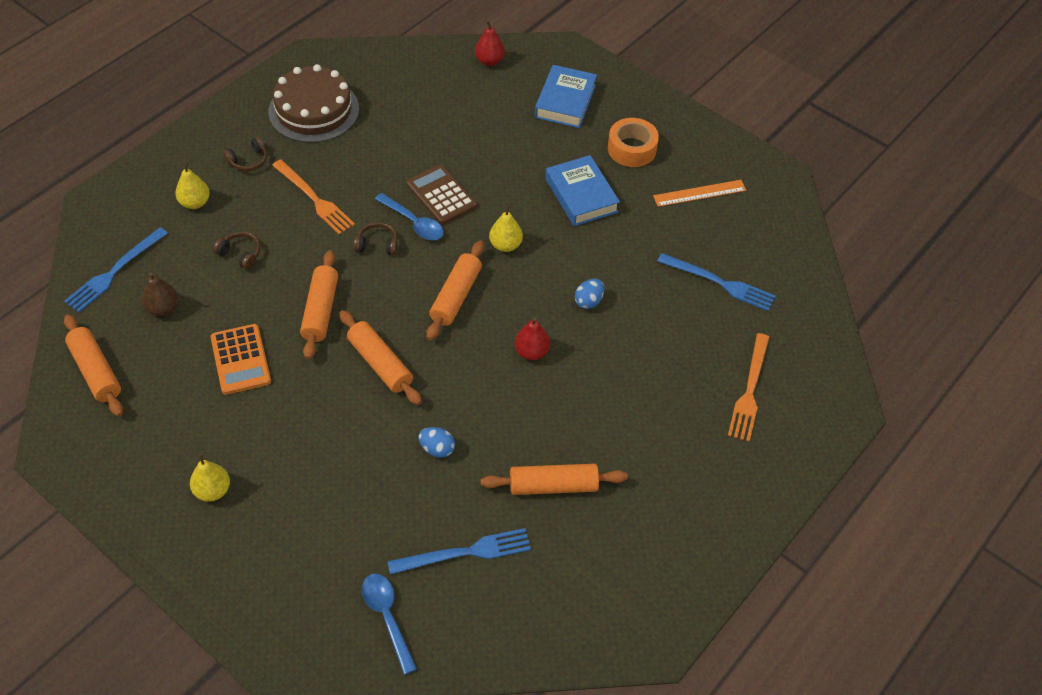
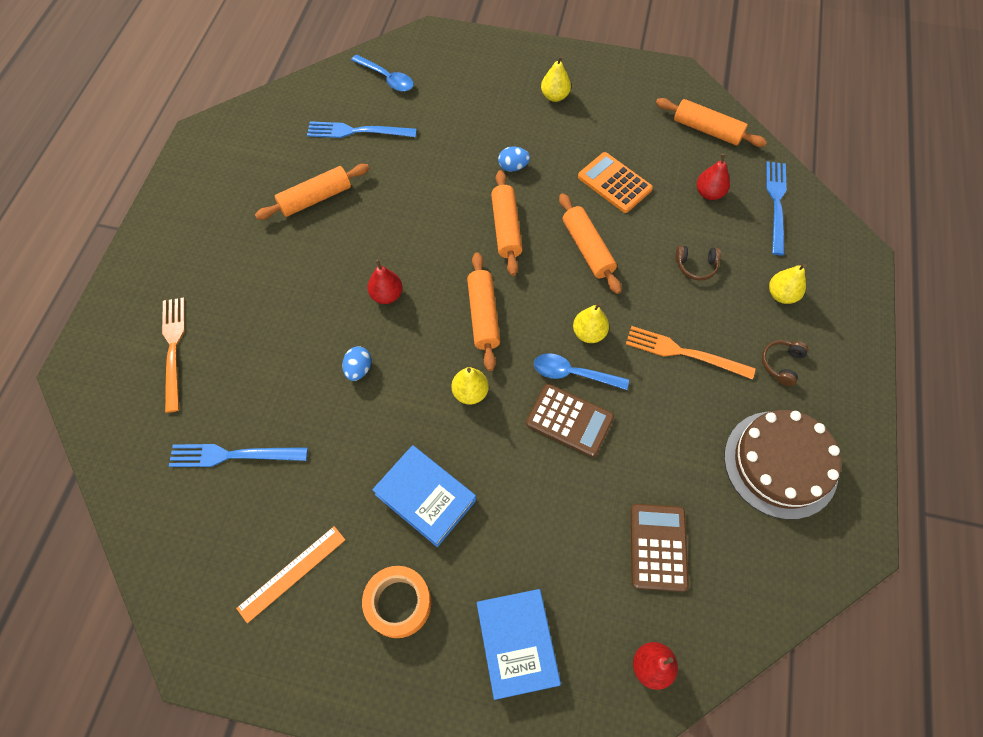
camera: 155 degrees right, 10 degrees up
(163, 308) = (709, 193): brown pear -> red pear
(377, 244) = (589, 333): brown headphones -> yellow pear
(380, 363) = (506, 228): orange rolling pin -> orange rolling pin turned 60 degrees clockwise
(437, 449) = (418, 186): blue egg -> blue egg (513, 167)
(438, 106) = (658, 547): none -> brown calculator
(465, 553) = (357, 131): blue fork -> blue fork turned 45 degrees clockwise

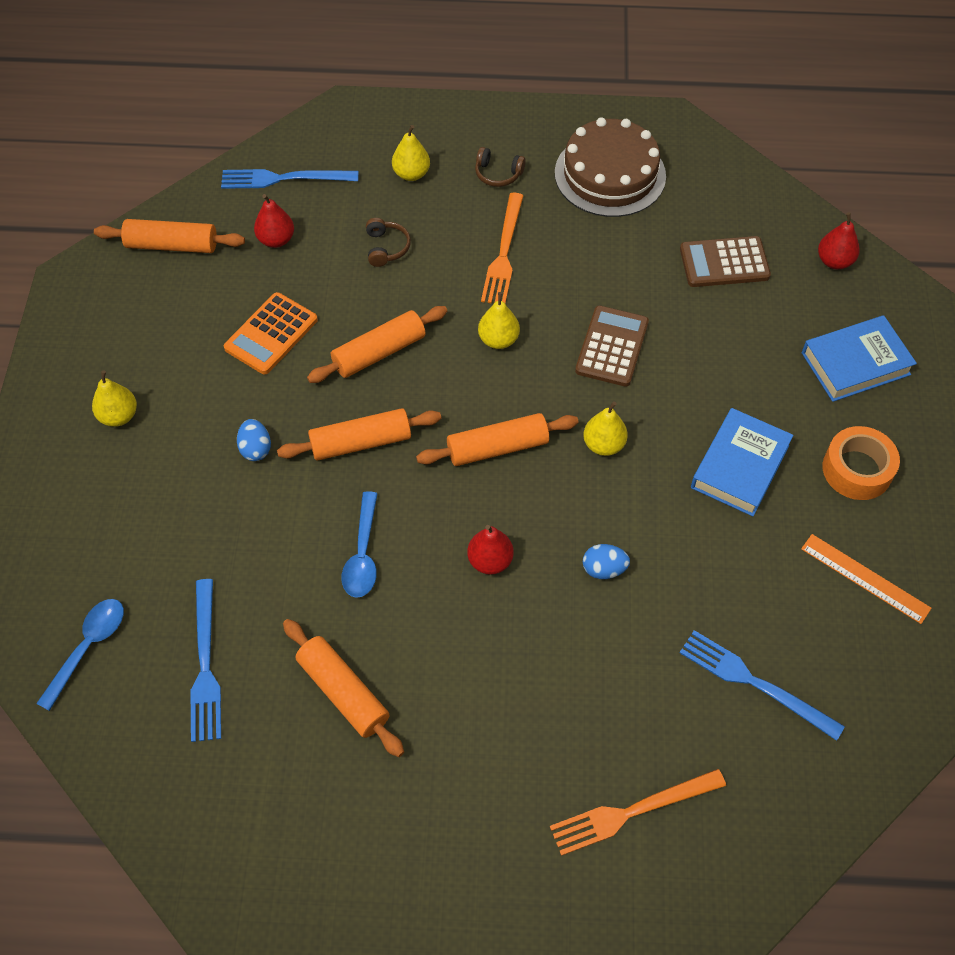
camera: 100 degrees left, 5 degrees down
(233, 455) = (755, 683): blue fork -> blue fork turned 135 degrees clockwise
(573, 374) = (554, 349): blue spoon -> blue spoon (363, 554)
(707, 130) = (172, 245): orange rolling pin -> orange rolling pin turned 75 degrees clockwise

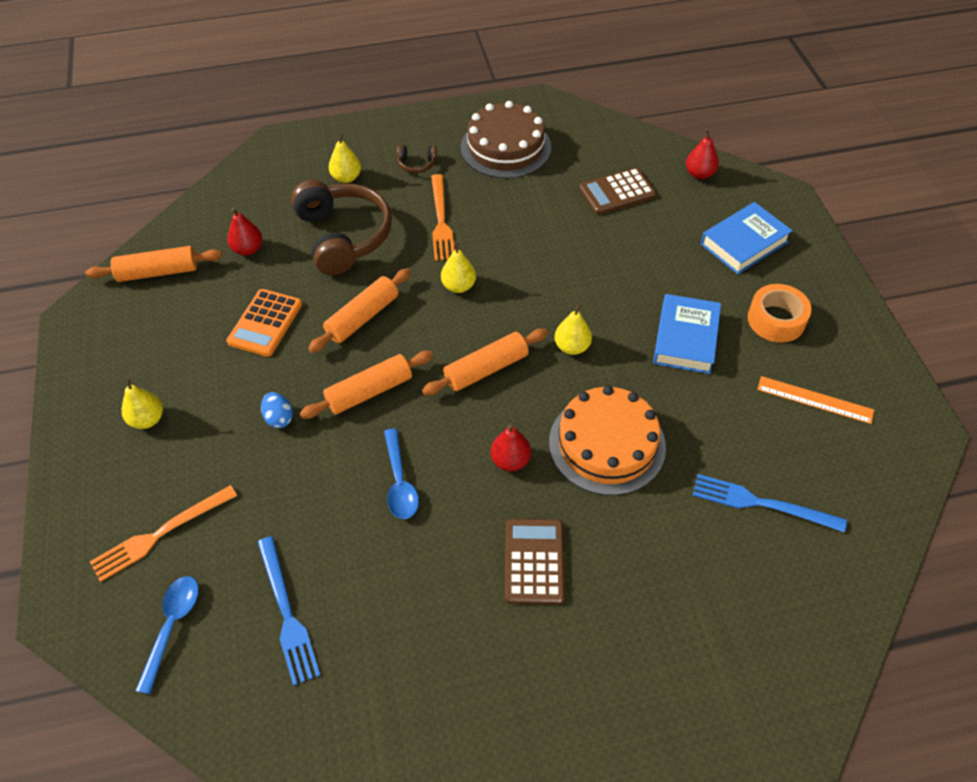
camera: 15 degrees left, 5 degrees down
(284, 178) = (241, 202): blue fork -> none
(343, 692) = (419, 603): orange rolling pin -> none
(386, 248) = (343, 236): brown headphones -> brown headphones, size x2.41
(604, 569) = (607, 444): blue egg -> orange cake
(612, 347) = (552, 271): brown calculator -> brown calculator (534, 561)
(632, 811) = (702, 637): orange fork -> orange fork (160, 534)

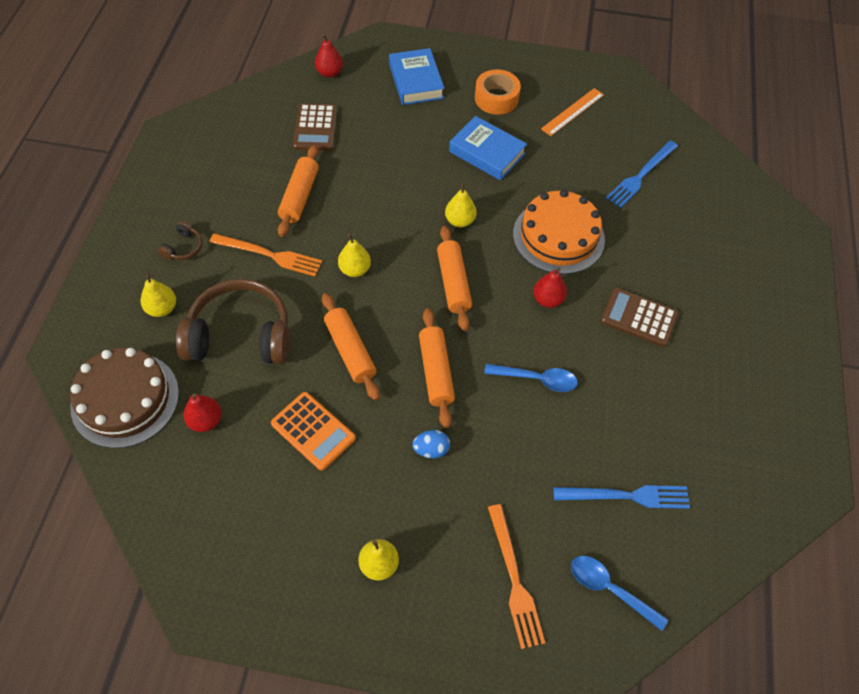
camera: 70 degrees left, 5 degrees up
(158, 272) = (185, 513): orange rolling pin -> orange rolling pin (299, 197)
(505, 147) = (209, 177): brown cake -> brown cake (125, 399)

